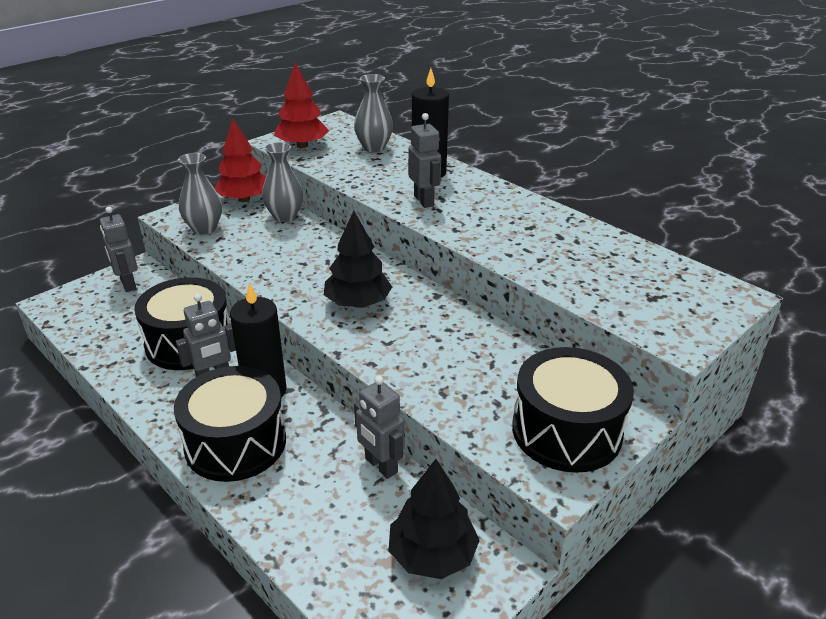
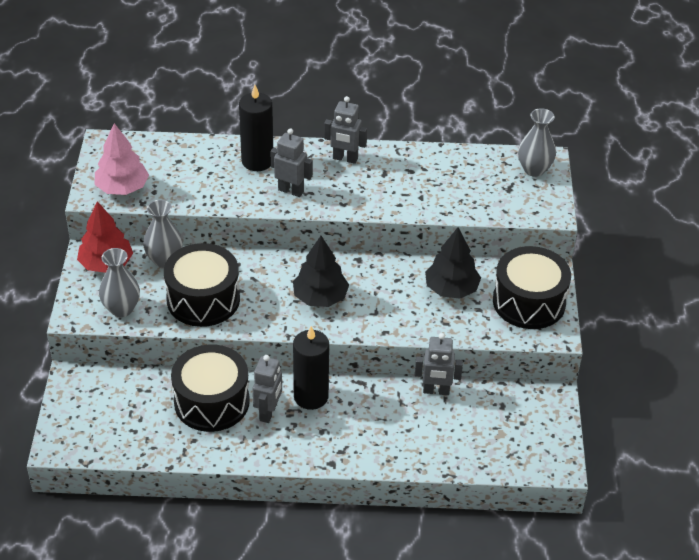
camera: 45 degrees left, 10 degrees up
(128, 284) = (90, 393): grey robot -> grey robot (345, 159)
(235, 443) = (342, 437): black drum -> black drum (203, 299)
(302, 145) = (122, 188): red tree -> pink tree
(374, 147) = (181, 158): grey vase -> grey vase (534, 169)
(432, 554) = (516, 415): black tree -> black tree (451, 289)

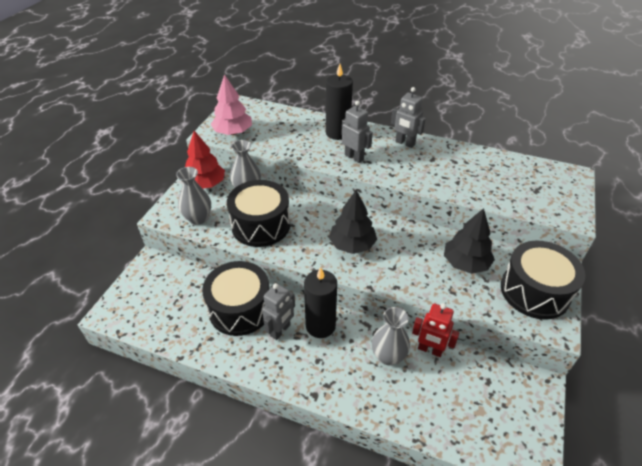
camera: 20 degrees right, 0 degrees up
(436, 391) = (430, 350): grey robot -> red robot
(534, 169) = (561, 180): grey vase -> grey vase (388, 356)

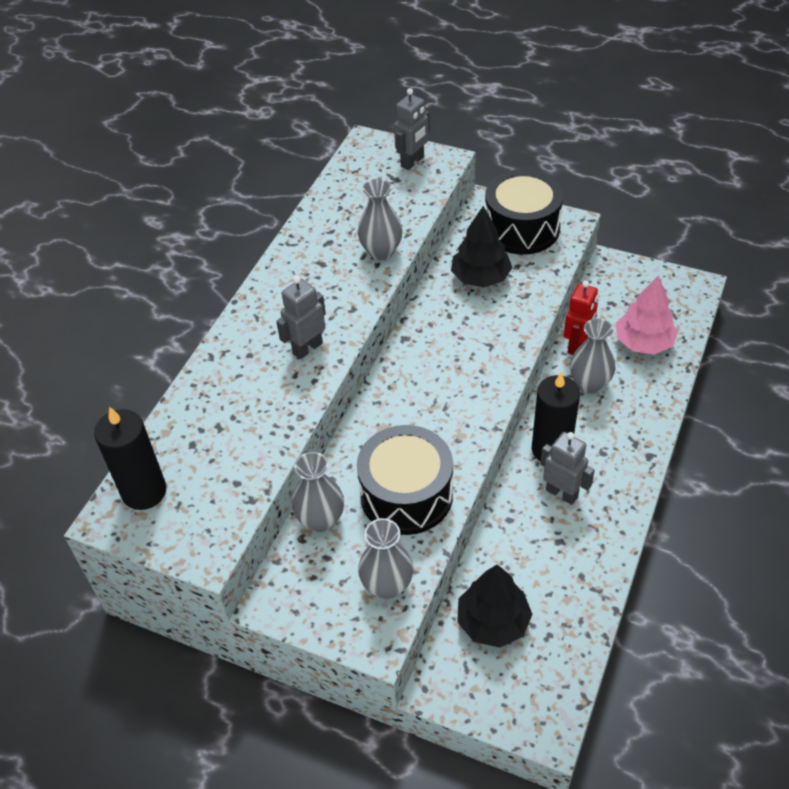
camera: 85 degrees left, 5 degrees up
(206, 184) = (297, 586): red tree -> none
(233, 132) = (211, 516): pink tree -> pink tree (643, 343)
(240, 308) = (528, 544): black drum -> none
(337, 133) = (238, 366): black candle -> black candle (144, 491)
(352, 244) = (449, 385): black tree -> black tree (493, 622)
(404, 143) = (279, 289): grey robot -> grey robot (412, 162)
(451, 185) = (381, 251): none -> grey vase

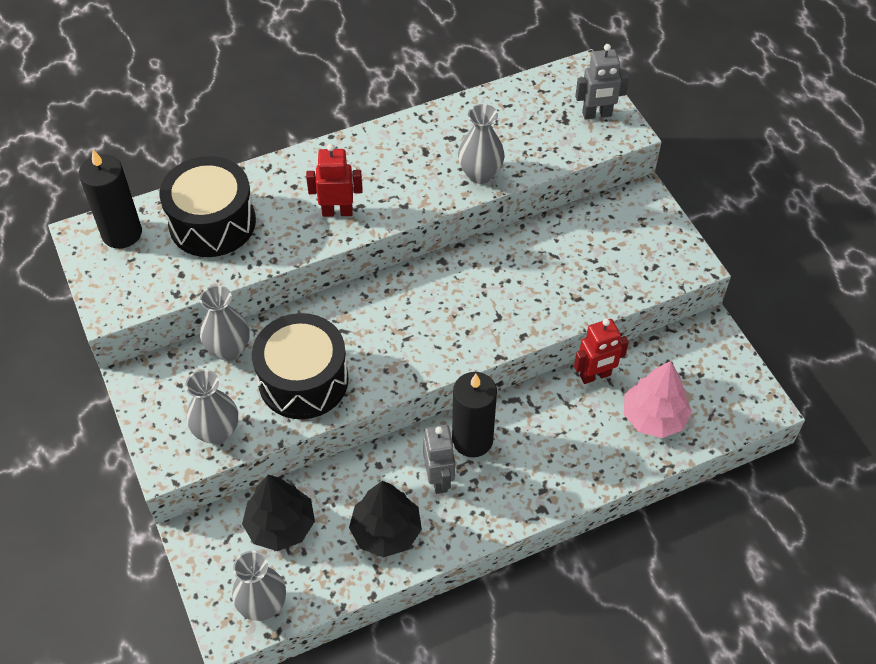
camera: 40 degrees right, 5 degrees up
(307, 348) = (337, 211): grey robot -> red robot
(480, 277) = (559, 256): black tree -> black tree (386, 531)
(521, 228) = (645, 239): black drum -> black drum (212, 223)
(589, 384) = (566, 414): grey vase -> grey vase (263, 605)

